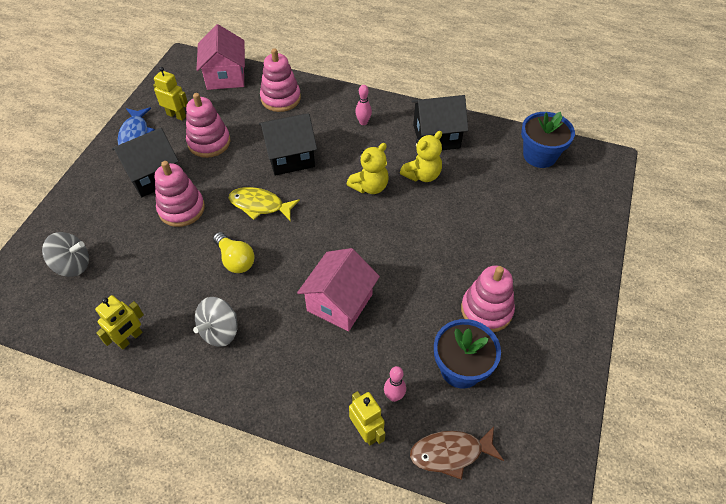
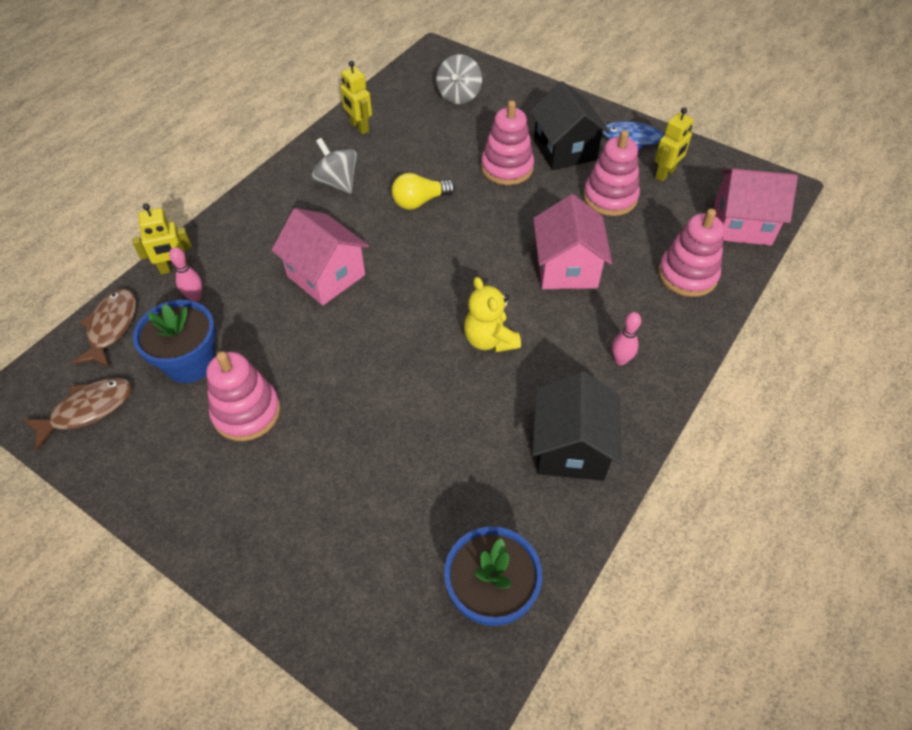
camera: 105 degrees right, 0 degrees up
(260, 205) = (491, 229): yellow fish -> none
(290, 157) = (566, 268): black house -> pink house
(422, 175) = (493, 406): yellow teddy bear -> none
(535, 426) = (87, 410): none -> brown fish

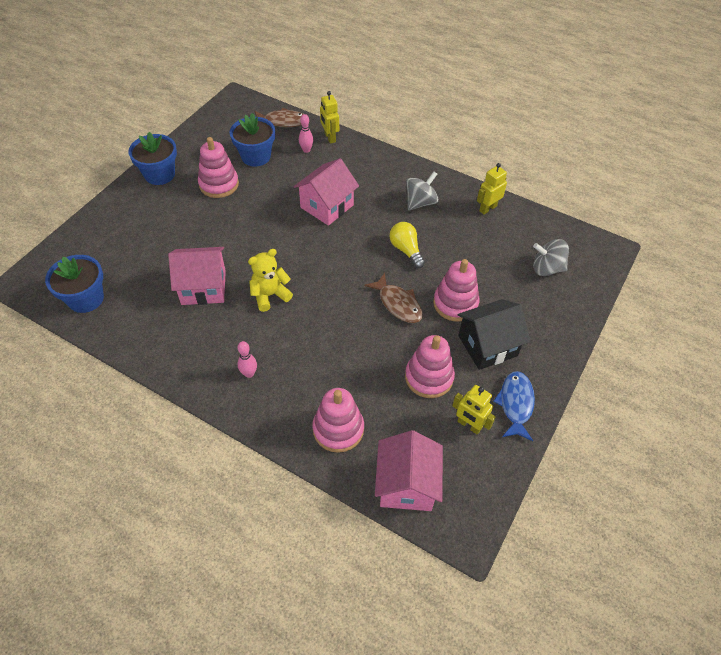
camera: 85 degrees right, 0 degrees up
(87, 410) = (225, 125): brown fish -> brown fish (398, 304)
(196, 508) = (160, 174): none -> blue flower pot
(566, 268) = (341, 342): pink house -> pink house (203, 287)
(571, 448) = (177, 340): black house -> none

